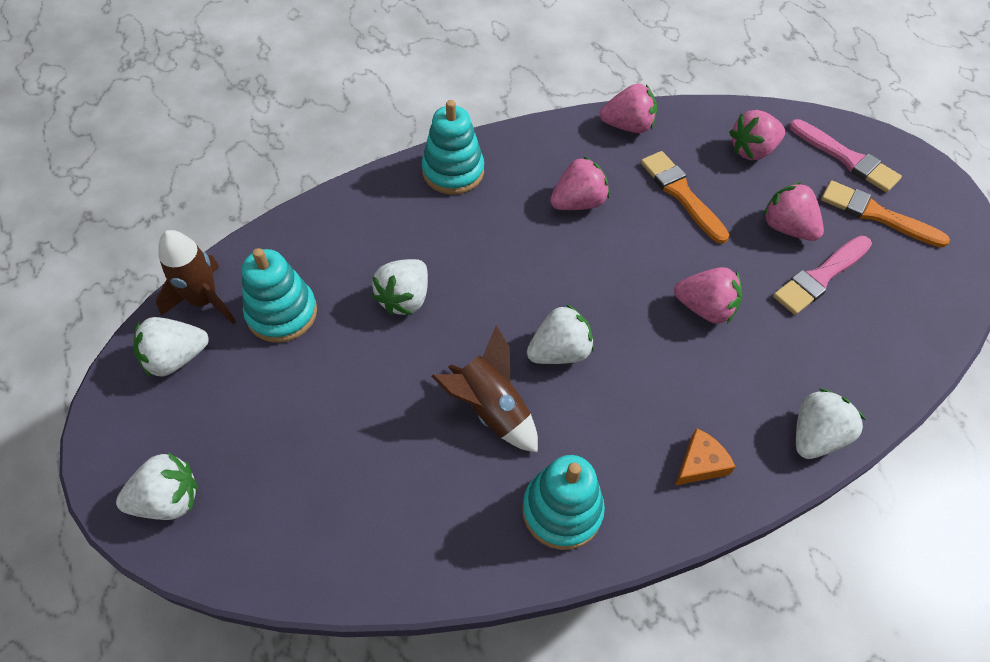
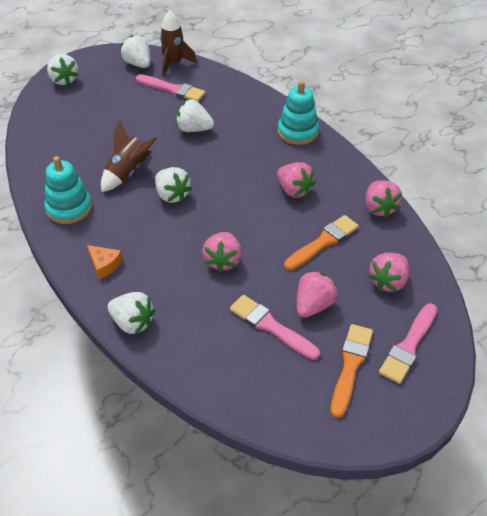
camera: 80 degrees right, 10 degrees down
(282, 313) = (173, 89): turquoise stacking toy -> pink brush
(752, 150) = (388, 281): pink strawberry -> pink strawberry turned 105 degrees counterclockwise

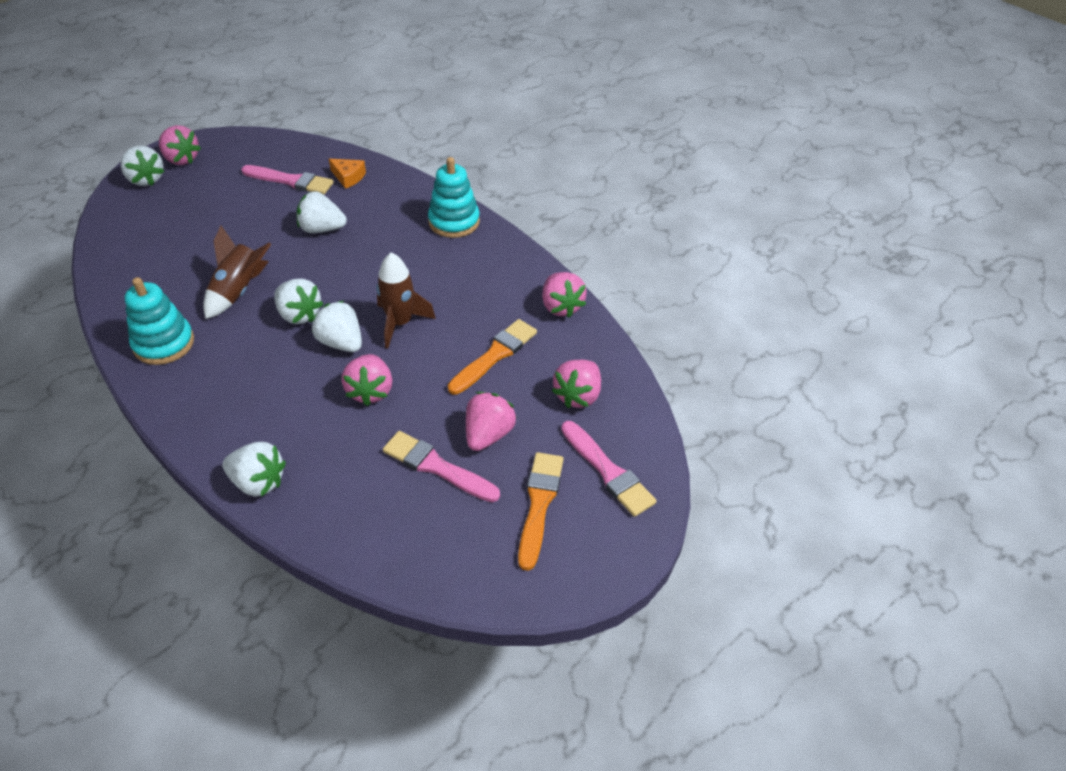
camera: 10 degrees left, 0 degrees up
(104, 264) = (216, 412): orange cheese -> orange cheese (348, 177)
(138, 64) = (244, 152): white strawberry -> white strawberry (341, 342)
(174, 64) = (290, 149): brown rocket -> brown rocket (400, 323)
(294, 190) = (454, 294): pink strawberry -> pink strawberry (181, 159)
(408, 346) = (608, 471): pink brush -> pink brush turned 60 degrees counterclockwise

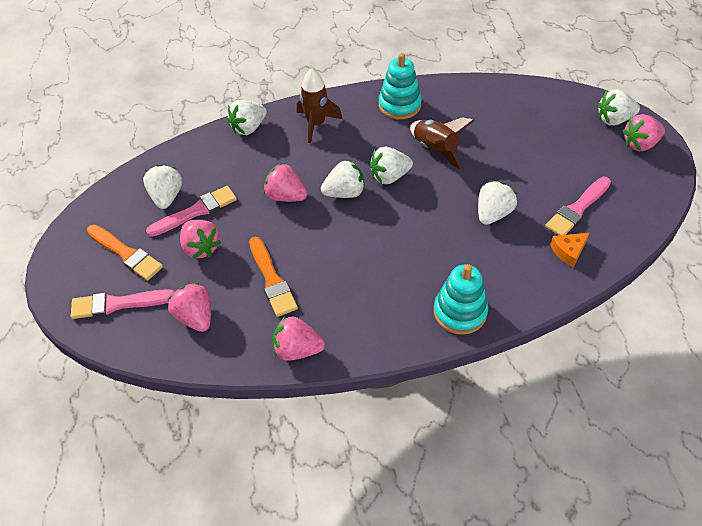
camera: 120 degrees right, 5 degrees up
(400, 323) = (344, 232): brown rocket -> brown rocket (316, 124)
(428, 511) = (166, 196): none -> white strawberry

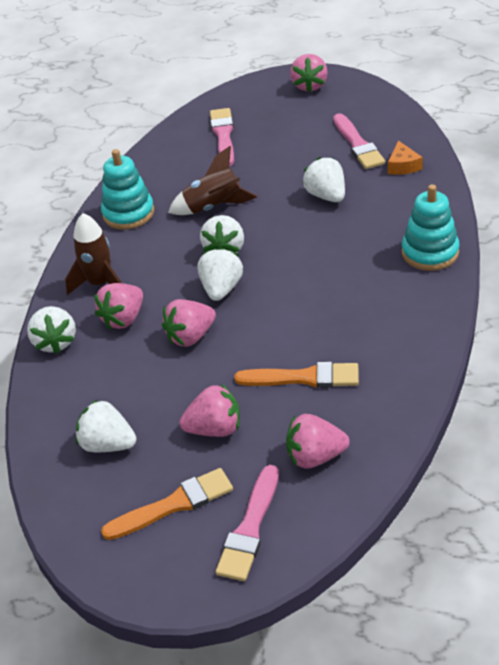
camera: 60 degrees left, 10 degrees down
(196, 211) = (154, 421): pink brush -> pink brush (223, 135)
(297, 349) = (409, 380): pink strawberry -> pink strawberry (123, 319)
(614, 119) = (268, 89): white strawberry -> none

